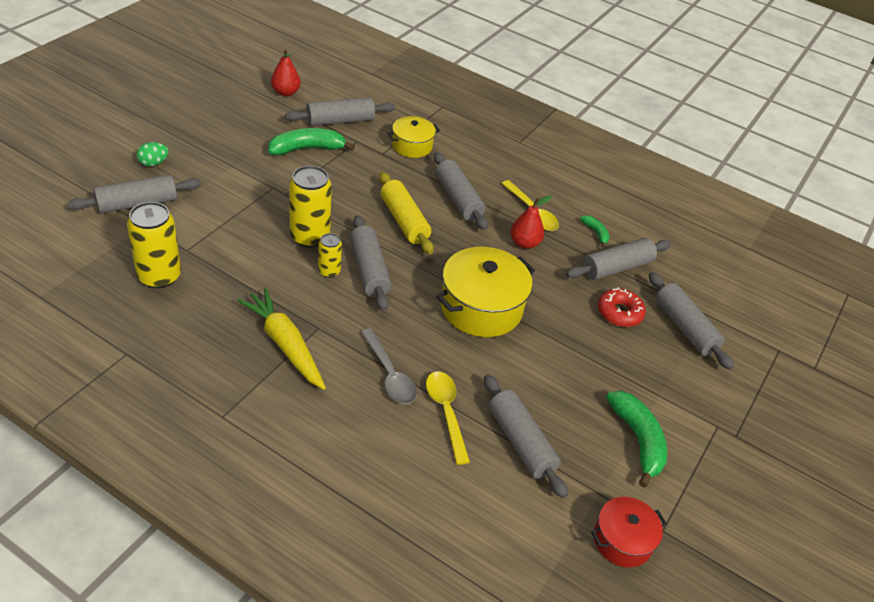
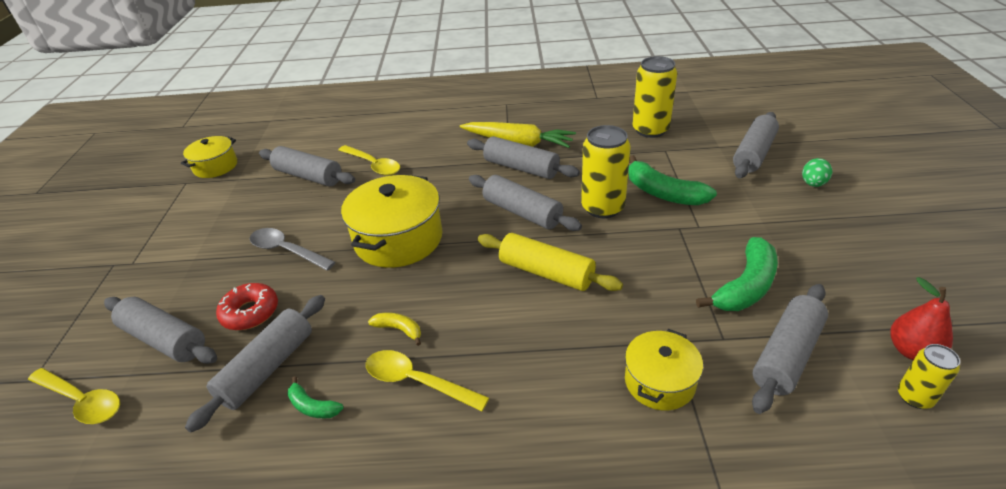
camera: 155 degrees right, 5 degrees down
(329, 271) = (551, 194): yellow can -> yellow can (914, 397)
(389, 374) = (431, 163): grey spoon -> grey spoon (287, 251)
(458, 199) = (520, 337): grey rolling pin -> grey rolling pin (521, 168)
(524, 243) = (399, 329): red pear -> yellow banana
(622, 540) = (215, 166): red pot -> yellow pot
(638, 440) = (211, 219): green banana -> green banana (663, 193)
(739, 314) = (82, 401): none -> yellow spoon

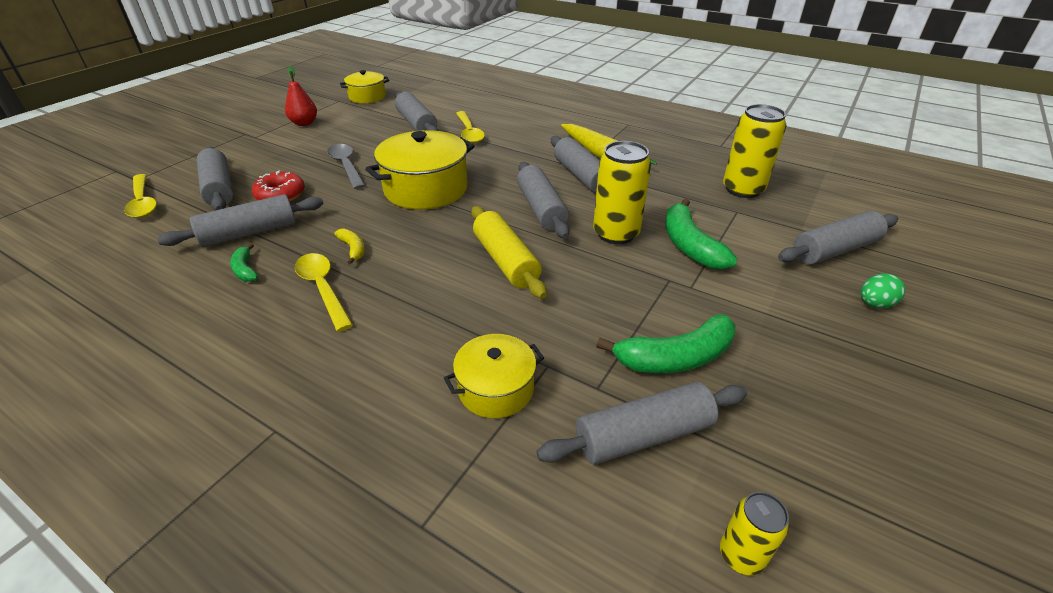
camera: 30 degrees right, 0 degrees up
(912, 351) = (796, 512): red pear -> red pear (304, 123)

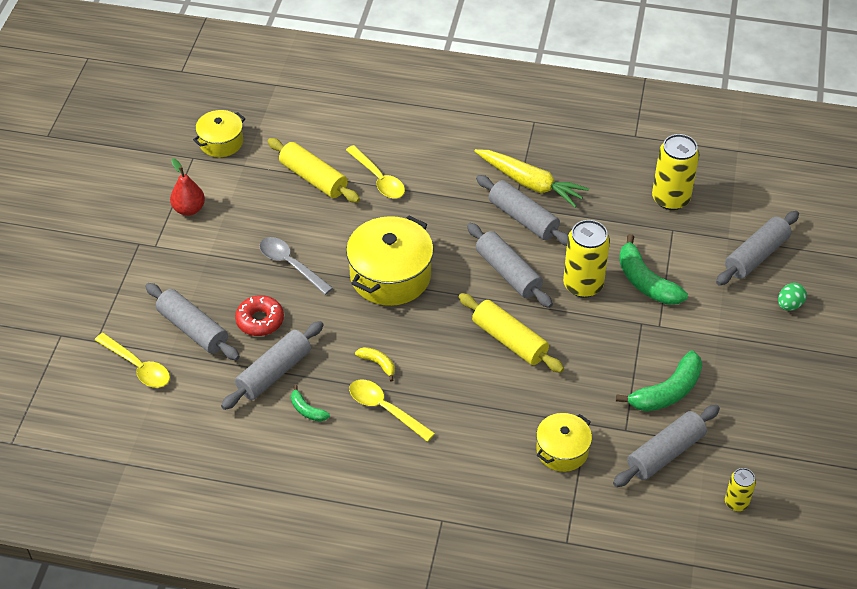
camera: 20 degrees left, 10 degrees up
(416, 124) = (313, 178): grey rolling pin -> yellow rolling pin

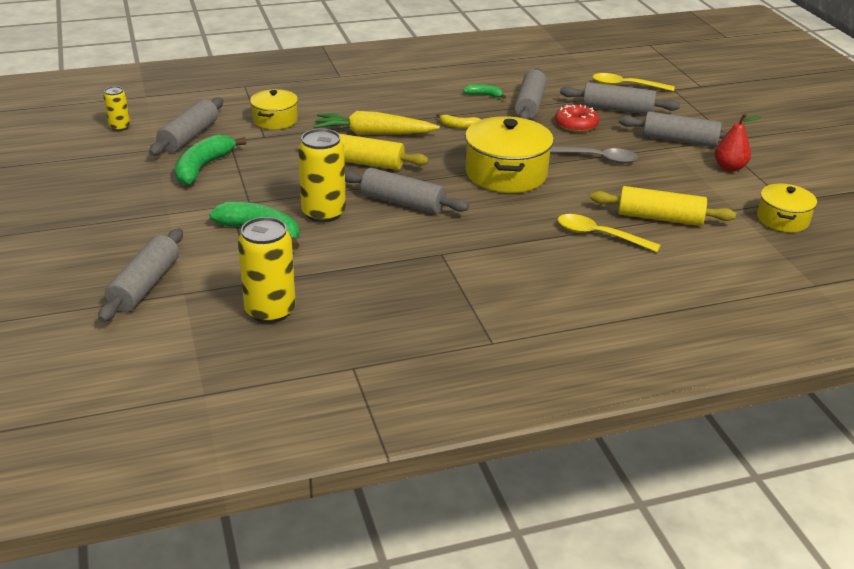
camera: 150 degrees right, 15 degrees down
(385, 409) = (428, 108): yellow spoon -> none
(523, 218) = (423, 246): grey rolling pin -> grey rolling pin (679, 140)
(530, 183) = (442, 278): yellow carrot -> yellow carrot (373, 133)
(789, 305) = (96, 254): green egg -> none

